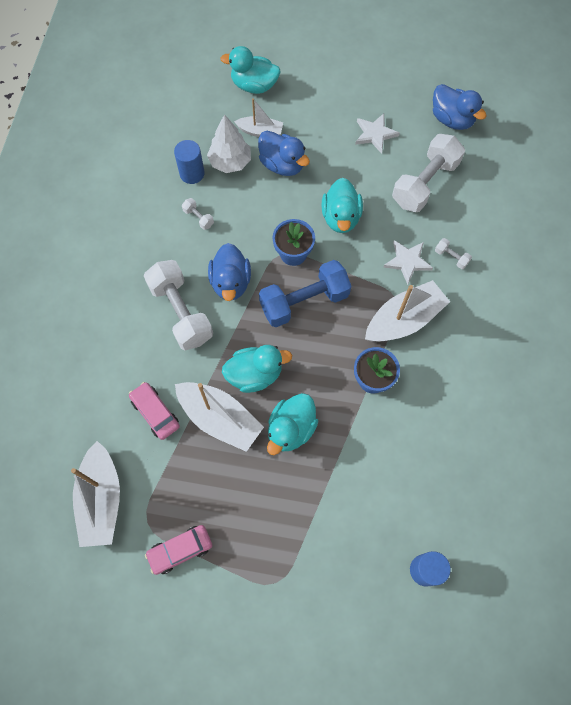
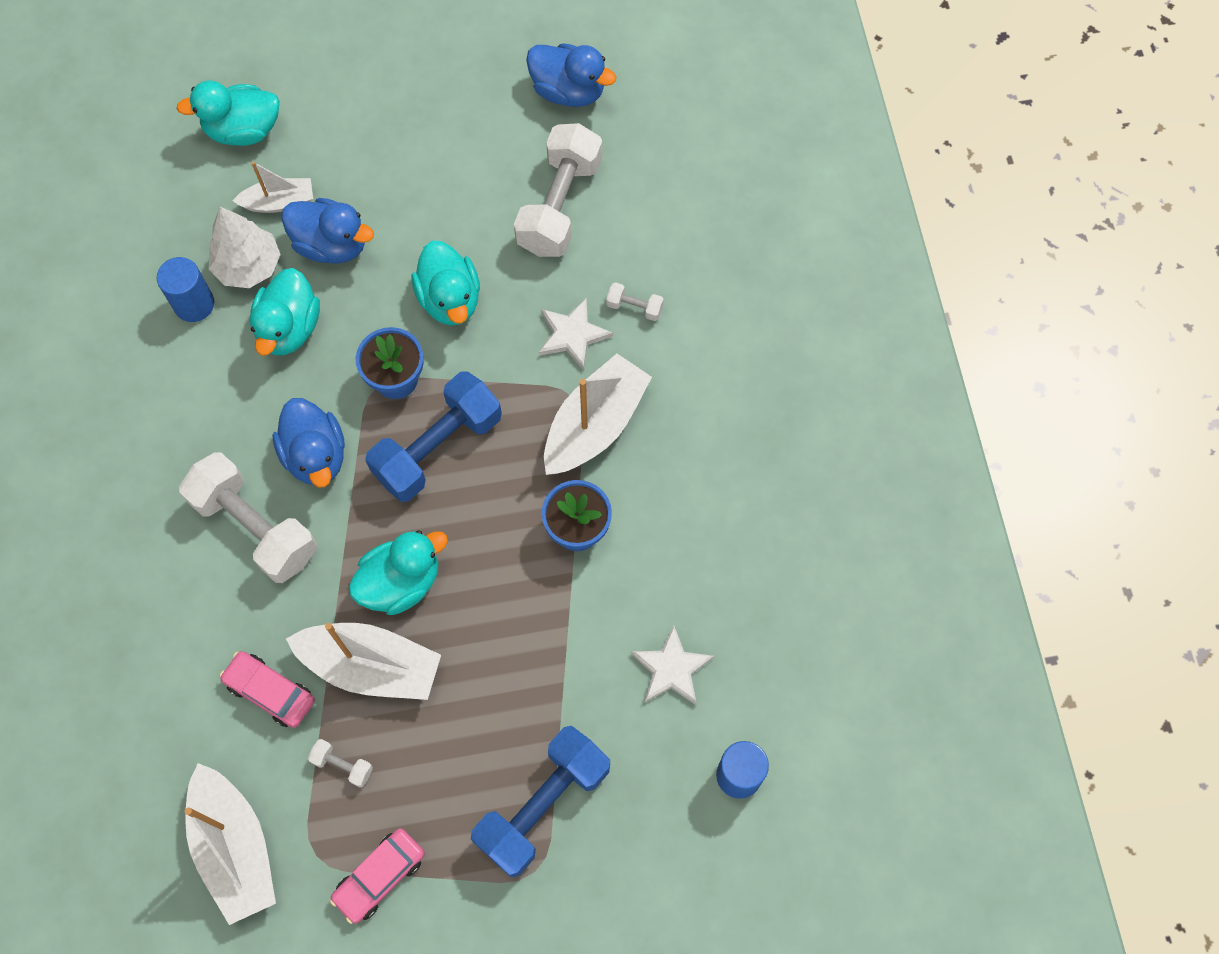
camera: 20 degrees left, 0 degrees up
(198, 218) = (229, 371): white dumbbell -> white dumbbell (342, 765)
(291, 429) = (482, 644): turquoise duck -> turquoise duck (289, 328)
(294, 543) = (543, 805): none -> blue dumbbell
(375, 134) = (459, 151): white star -> white star (671, 668)

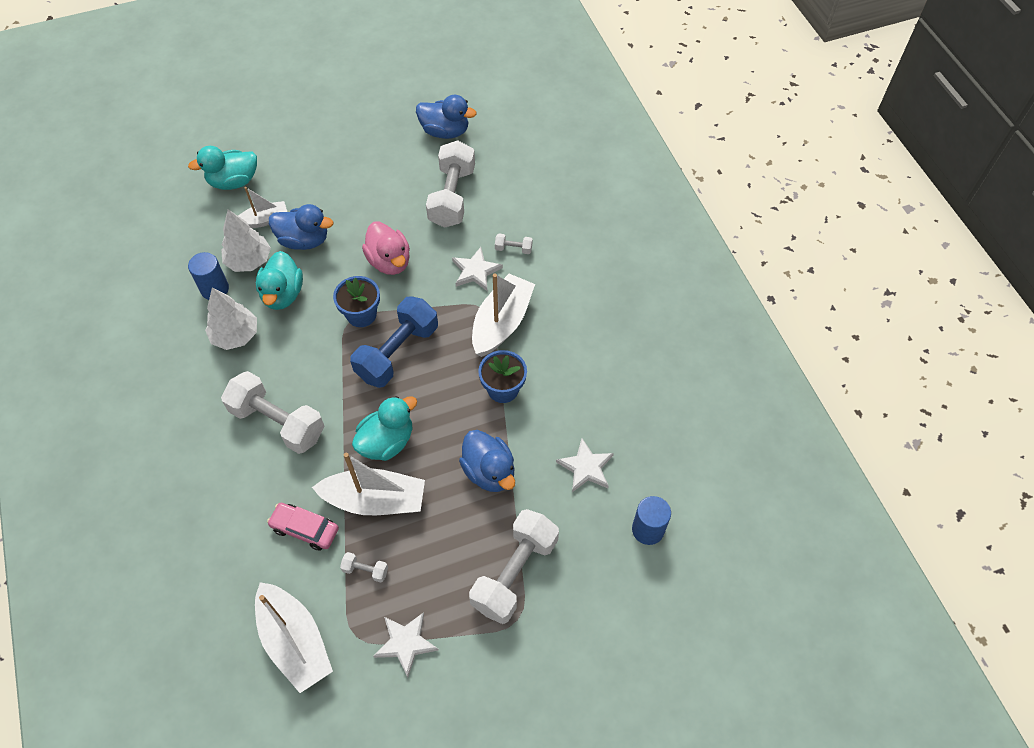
camera: 10 degrees left, 10 degrees down
(214, 383) = (235, 335): none -> white tree
(316, 455) = (313, 370): blue duck -> blue duck (489, 472)
(380, 877) = (405, 643): pink car -> white star
(450, 299) = (389, 261): turquoise duck -> pink duck
(543, 805) = (514, 573): blue dumbbell -> white dumbbell

